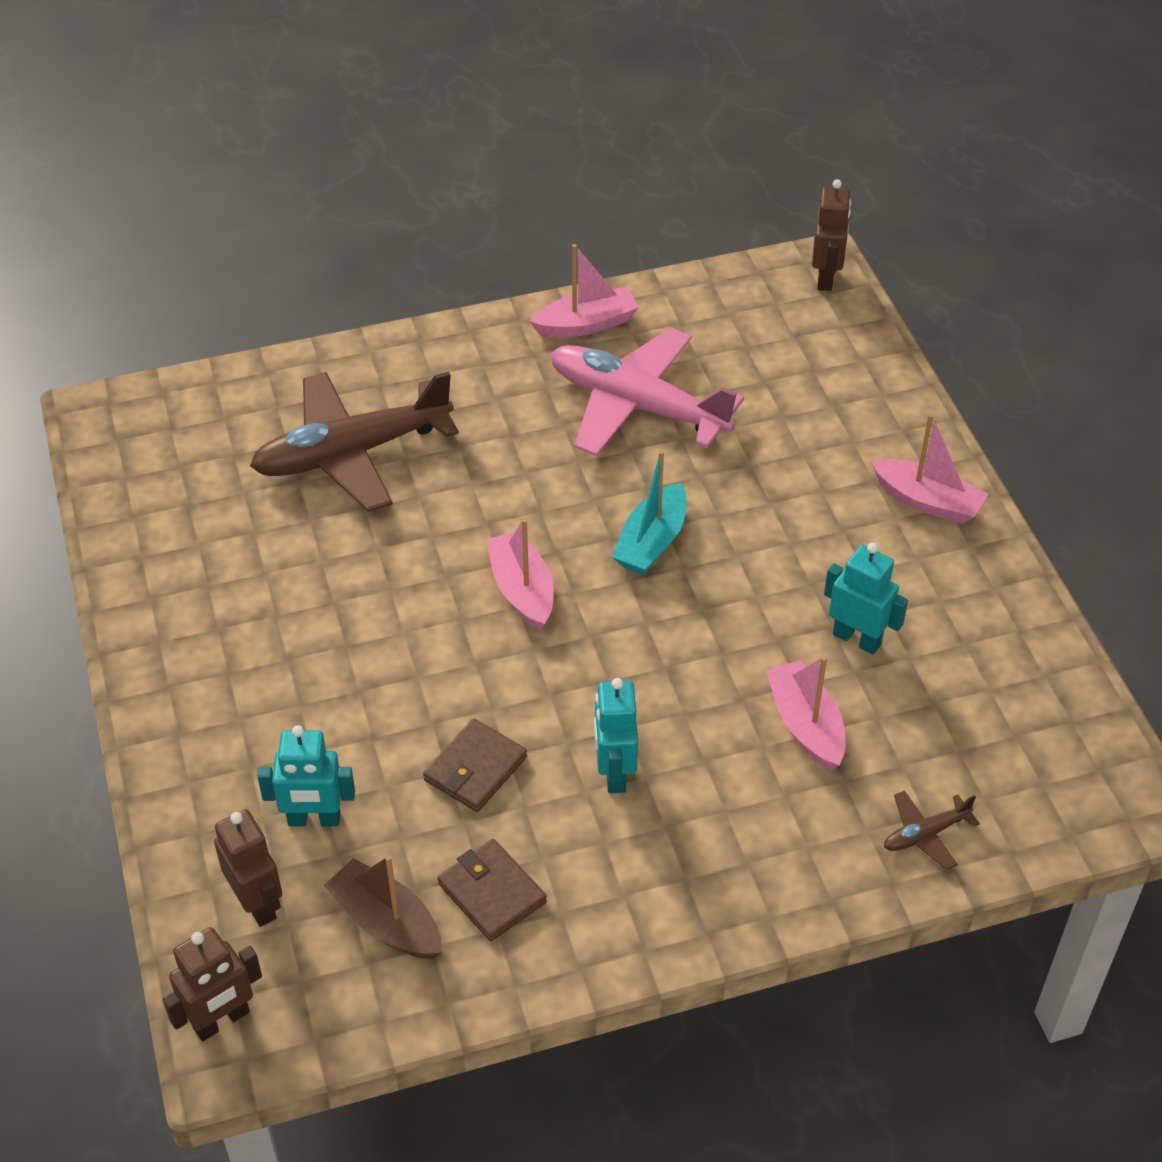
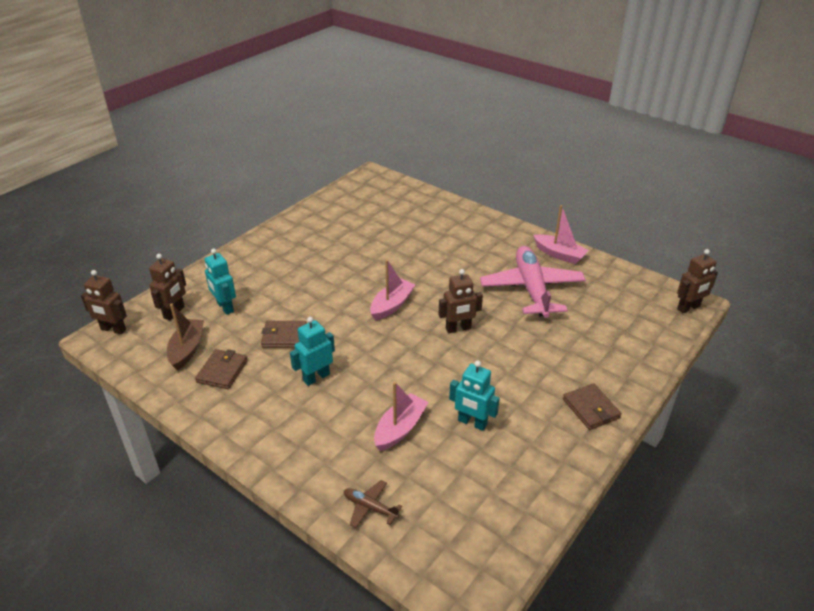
camera: 55 degrees right, 10 degrees down
(351, 453) = (416, 232): brown plane -> none
(651, 542) = (458, 329): turquoise boat -> brown robot
(857, 639) = (472, 423): turquoise robot -> turquoise robot turned 120 degrees clockwise
(927, 501) = (591, 408): pink boat -> brown wallet

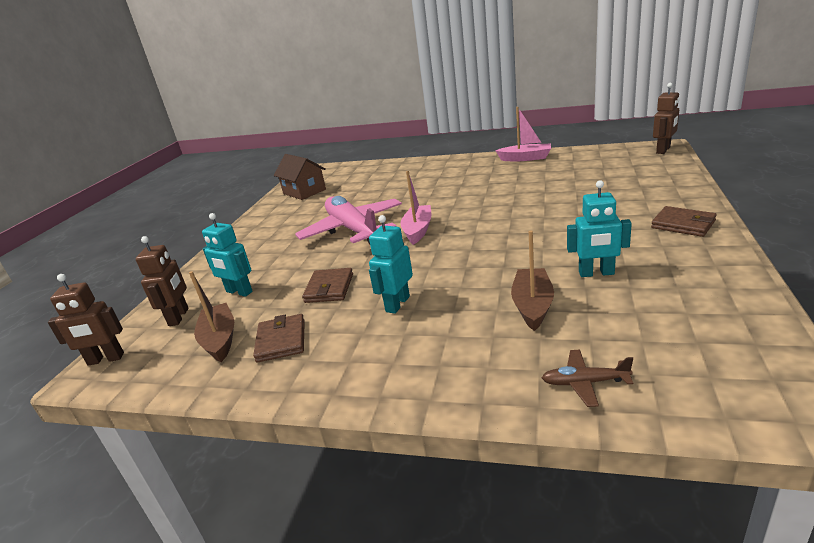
camera: 20 degrees left, 10 degrees down
(284, 336) = (329, 288): brown wallet -> brown wallet turned 60 degrees counterclockwise
(345, 205) = (304, 191): none -> brown house
(400, 428) = (532, 306): pink boat -> brown boat
(458, 329) = (499, 222): brown robot -> none
(531, 289) = (529, 181): pink plane -> pink plane (353, 229)

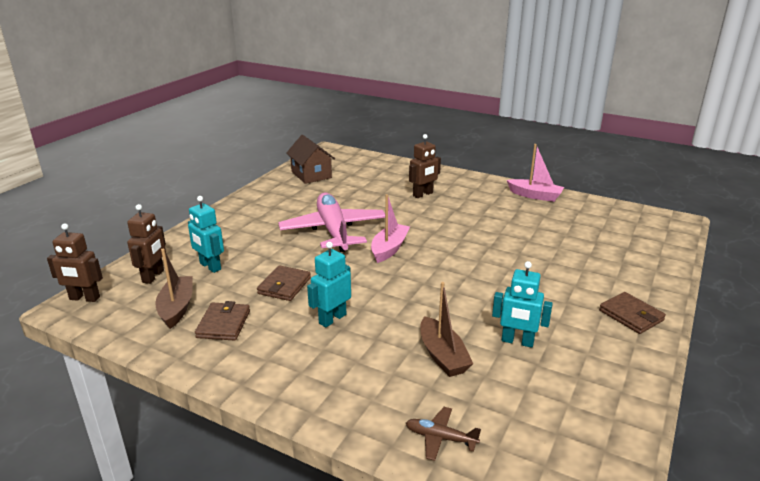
camera: 10 degrees right, 0 degrees up
(532, 306) = (442, 356): brown boat -> brown boat turned 135 degrees clockwise
(663, 150) = (675, 225): brown robot -> brown robot (423, 194)

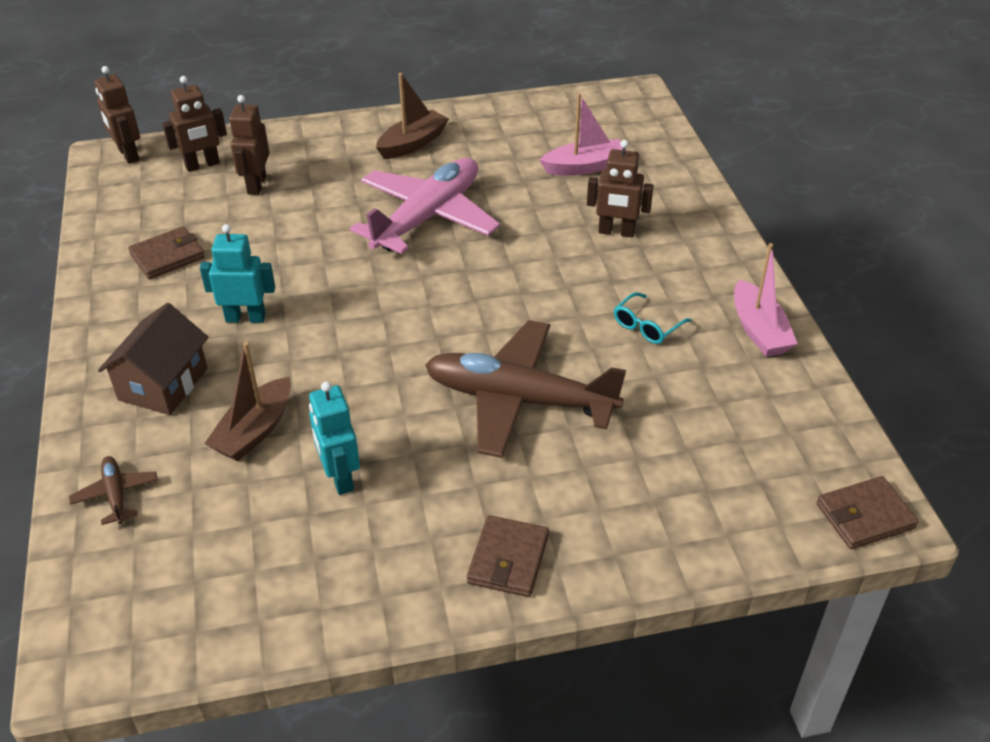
camera: 50 degrees right, 15 degrees up
(177, 308) = (165, 213): brown boat -> brown boat (412, 143)
(210, 266) = (256, 185): turquoise robot -> brown robot
(284, 286) = (273, 252): brown wallet -> brown wallet (865, 516)
(311, 175) = (546, 122): brown house -> brown house (163, 384)
(389, 249) = (436, 279): pink boat -> pink boat (584, 167)
(500, 215) = (647, 326): none -> turquoise glasses
(514, 265) = (519, 399): none -> brown plane

